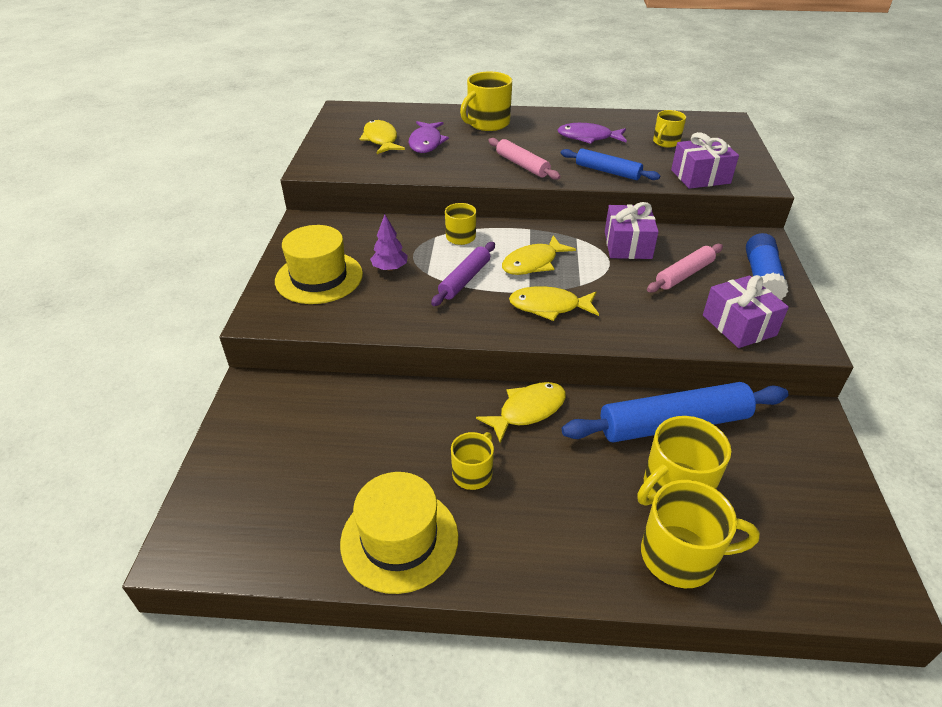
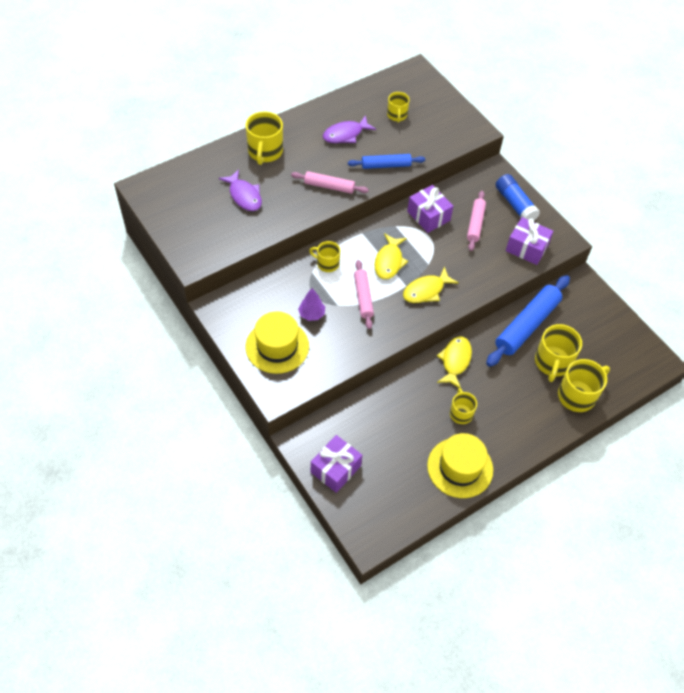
camera: 40 degrees left, 15 degrees up
(381, 139) = (209, 209): yellow fish -> none
(465, 279) = (363, 297): purple rolling pin -> pink rolling pin
(700, 176) = (442, 142): purple gift -> purple gift (335, 469)

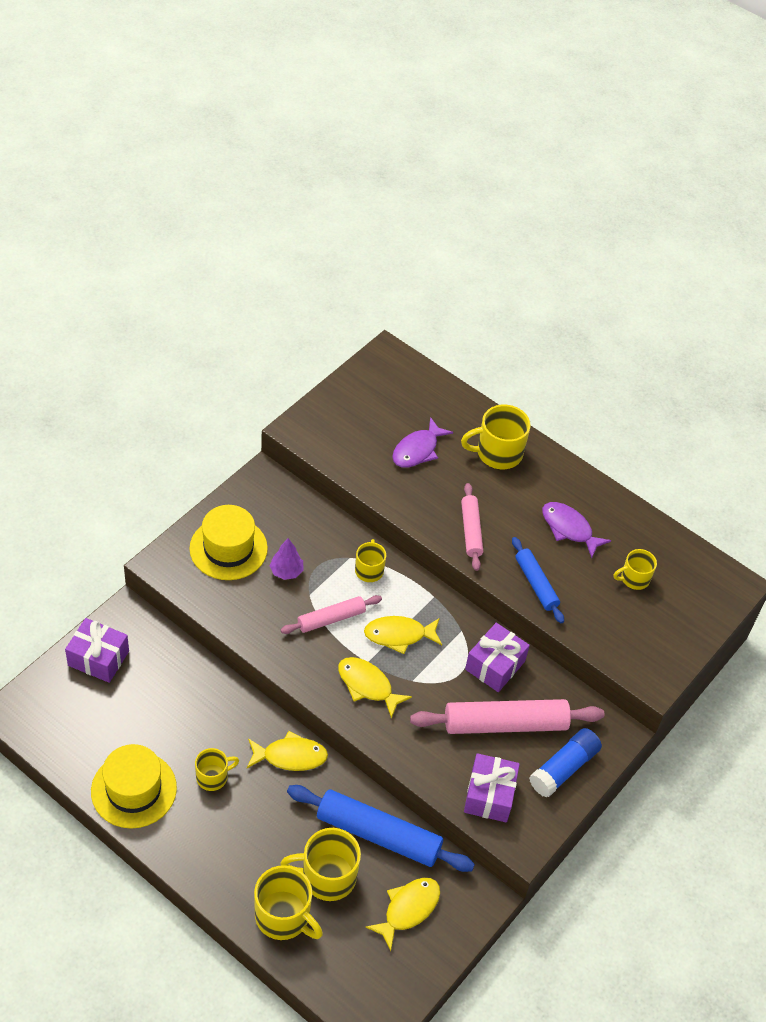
camera: 70 degrees right, 5 degrees down
(475, 224) = (505, 724): pink rolling pin -> pink rolling pin, size x1.72
(583, 323) = (408, 909): none -> yellow fish

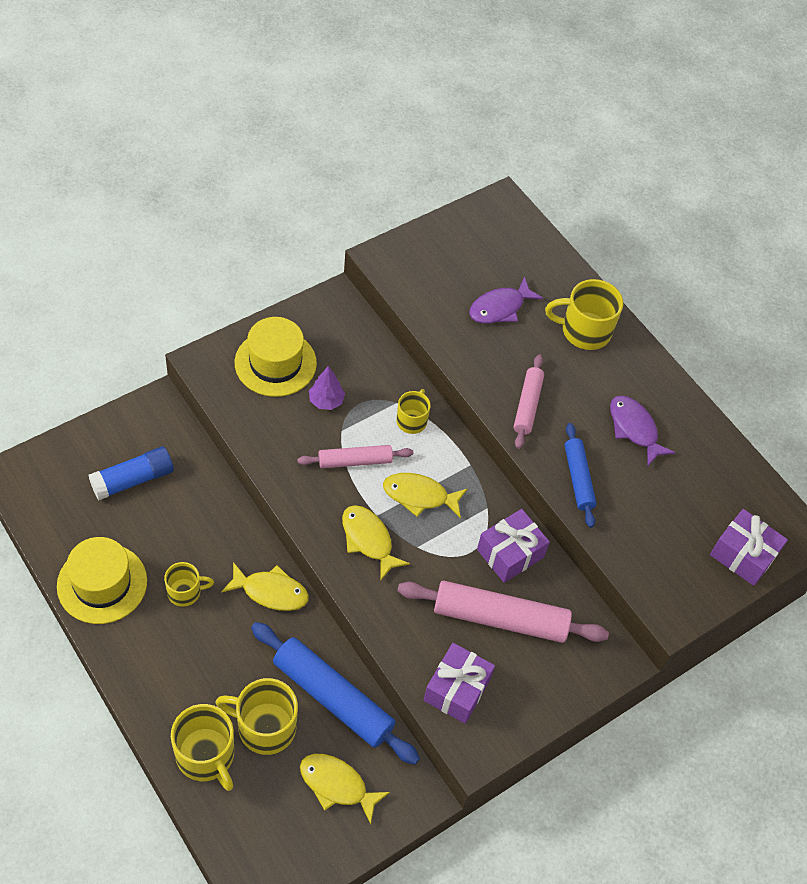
camera: 15 degrees right, 5 degrees up
(98, 658) = (114, 442): purple gift -> purple gift (743, 555)
(408, 909) = (337, 785): yellow fish -> yellow fish turned 120 degrees counterclockwise
(564, 768) = (547, 682): blue glue stick -> blue glue stick (133, 480)
(634, 578) = (688, 499): yellow mug -> none

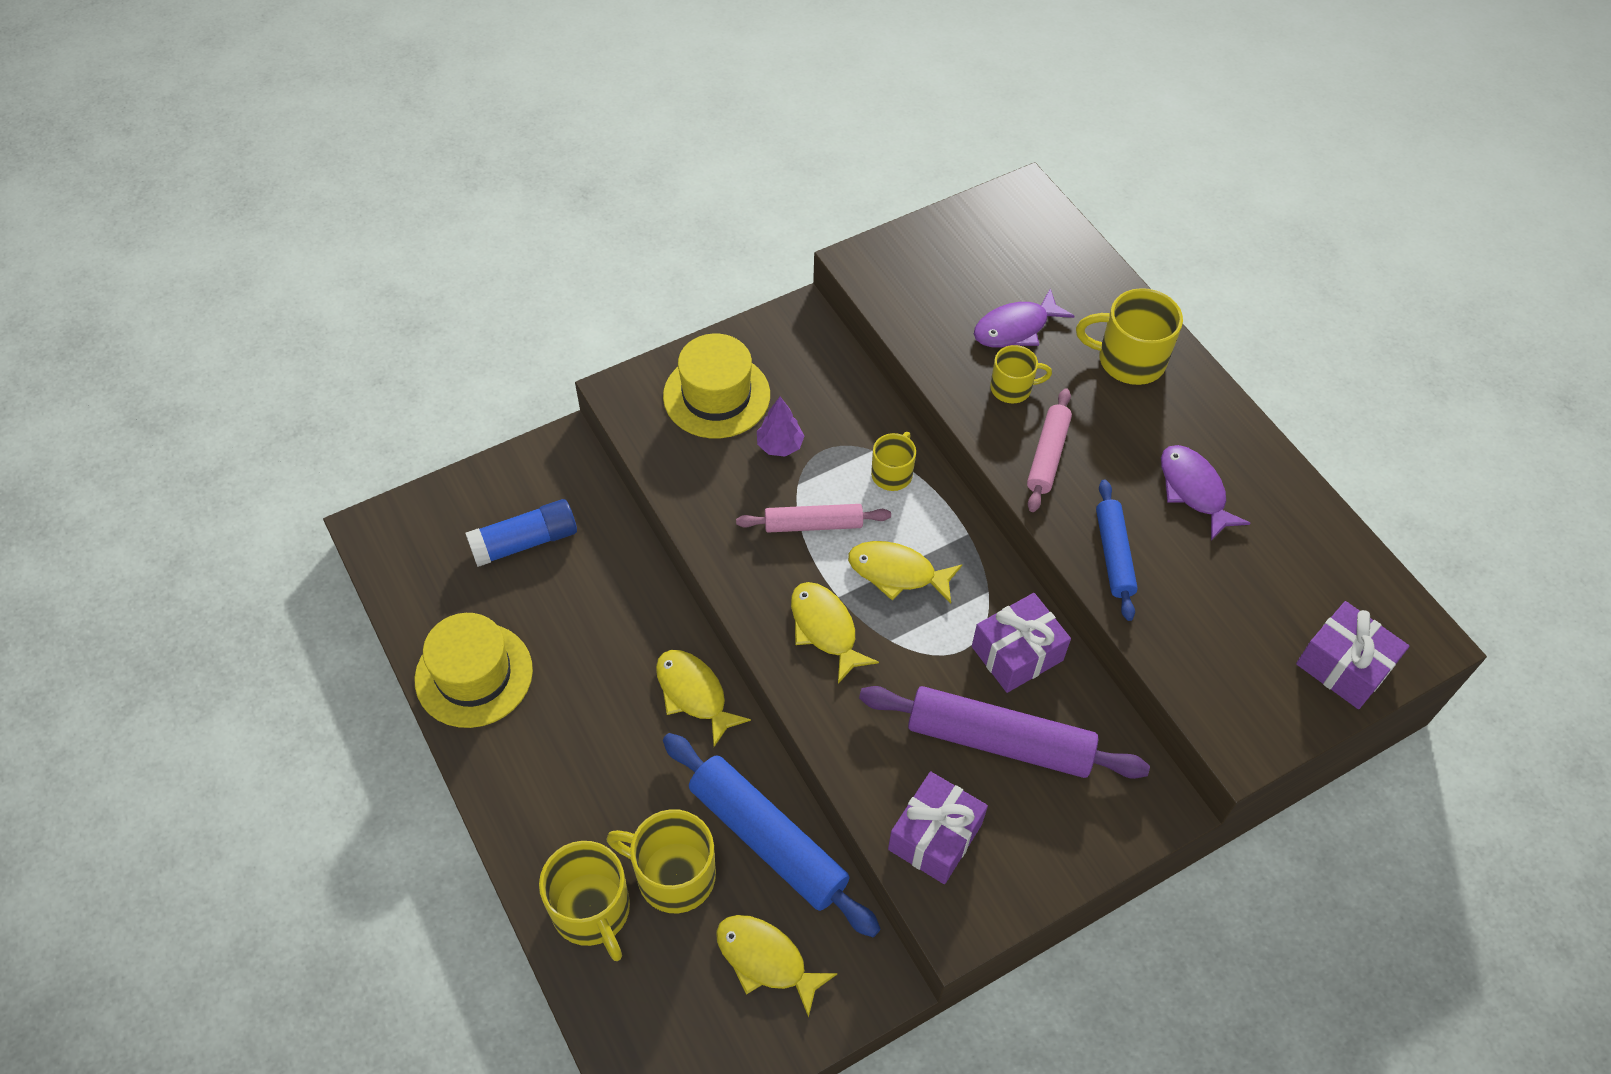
camera: 10 degrees right, 0 degrees up
(185, 592) = (581, 690): yellow mug -> yellow mug (1012, 388)
(271, 592) = (694, 694): yellow fish -> yellow fish turned 150 degrees counterclockwise
(500, 618) = (999, 741): pink rolling pin -> purple rolling pin

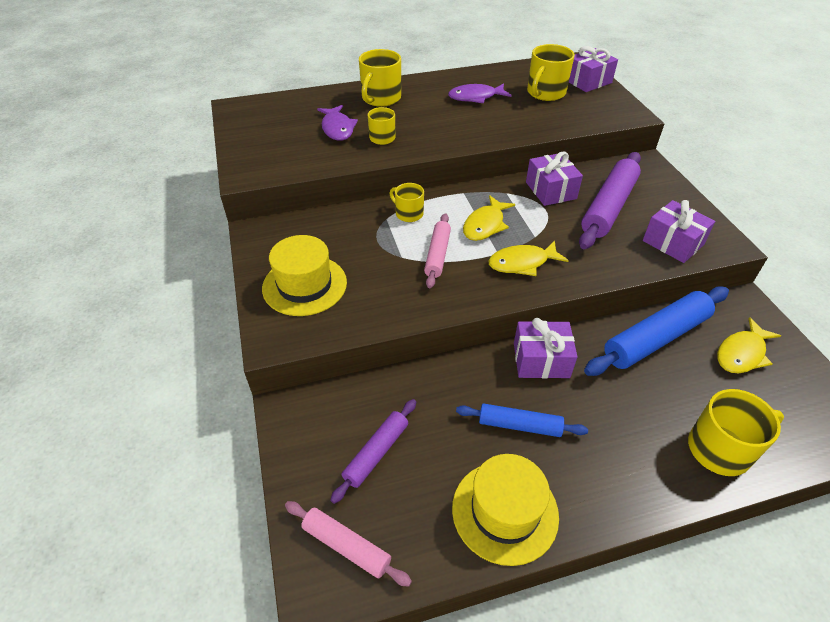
camera: 75 degrees left, 10 degrees down
(525, 542) = (376, 453): blue glue stick -> purple rolling pin
(674, 875) = (686, 394): yellow mug -> yellow mug (545, 93)
(694, 694) = (541, 360): yellow fish -> purple gift
(780, 445) = (365, 260): purple tree -> none
(1047, 456) = (437, 135): pink rolling pin -> pink rolling pin (346, 546)
(1113, 555) = (511, 127): blue rolling pin -> blue rolling pin (519, 425)

